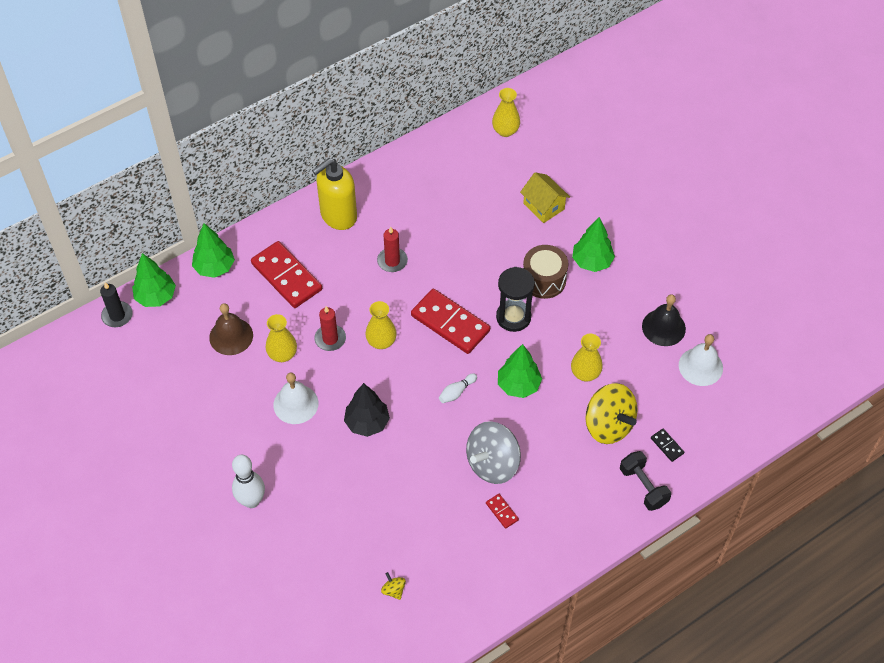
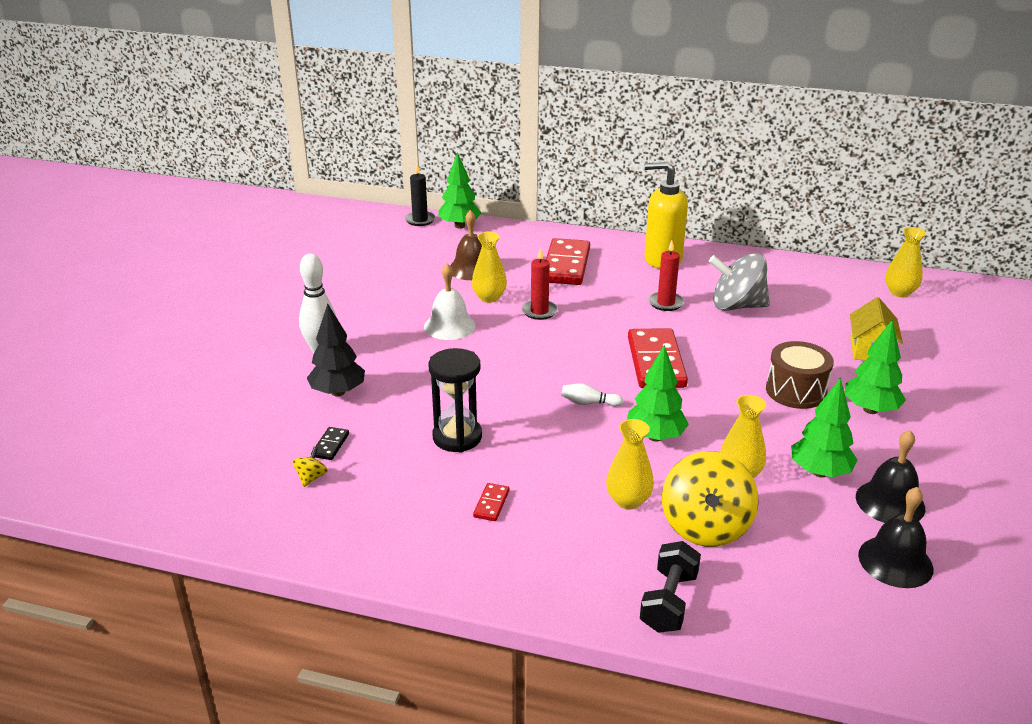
camera: 50 degrees right, 25 degrees down
(214, 267) = (523, 235): green tree -> green tree (820, 472)
(367, 423) = (482, 370): black tree -> black tree (338, 392)
(381, 341) = (577, 336): yellow vase -> yellow vase (628, 500)
(492, 463) = (540, 467): grey spinning top -> grey spinning top (736, 306)
(513, 317) = (724, 394): black hourglass -> black hourglass (457, 437)
(667, 446) = (751, 592): black domino -> black domino (330, 445)
(700, 366) = (895, 561): white bell -> black bell

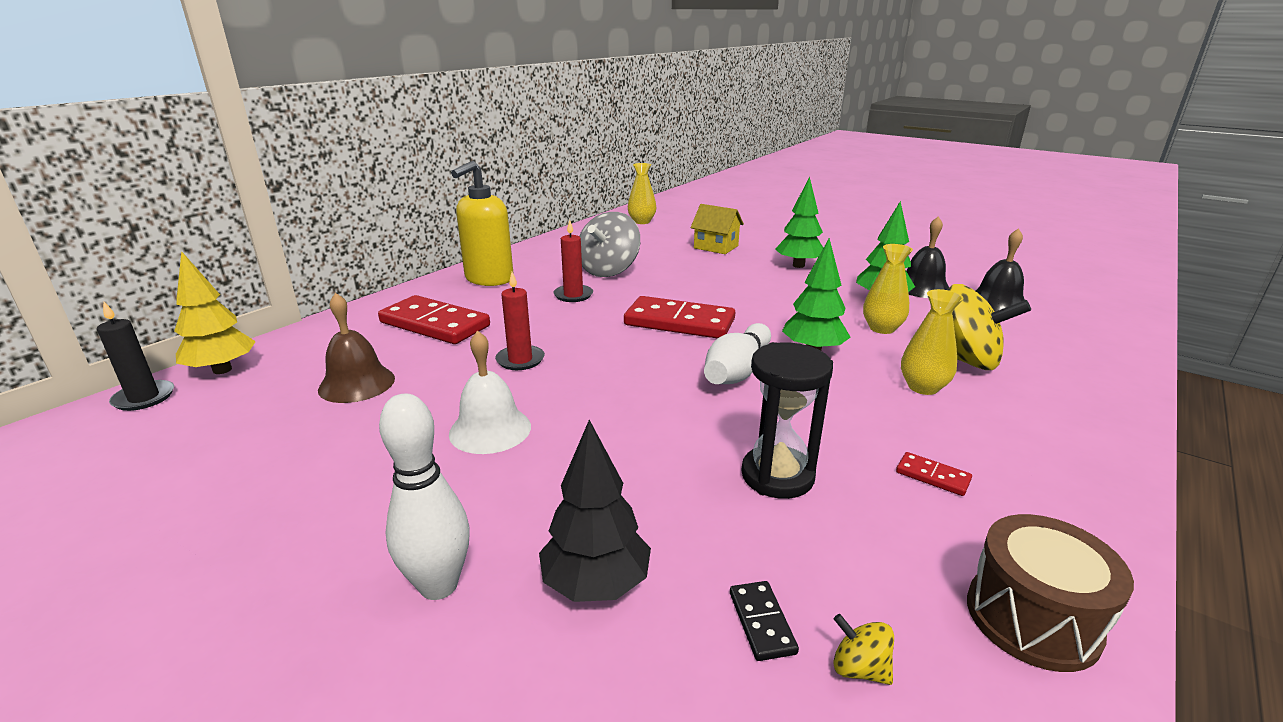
camera: 70 degrees left, 5 degrees down
(330, 445) = (762, 622): black domino -> black domino turned 45 degrees clockwise
(459, 226) = (222, 370): green tree -> yellow tree
(489, 297) = (449, 385): yellow vase -> none
(589, 403) = (737, 371): white bowling pin -> white bowling pin, size x1.89
(668, 602) = (1085, 402): black dumbbell -> none
(796, 391) = (761, 281): brown drum -> brown drum (1032, 618)

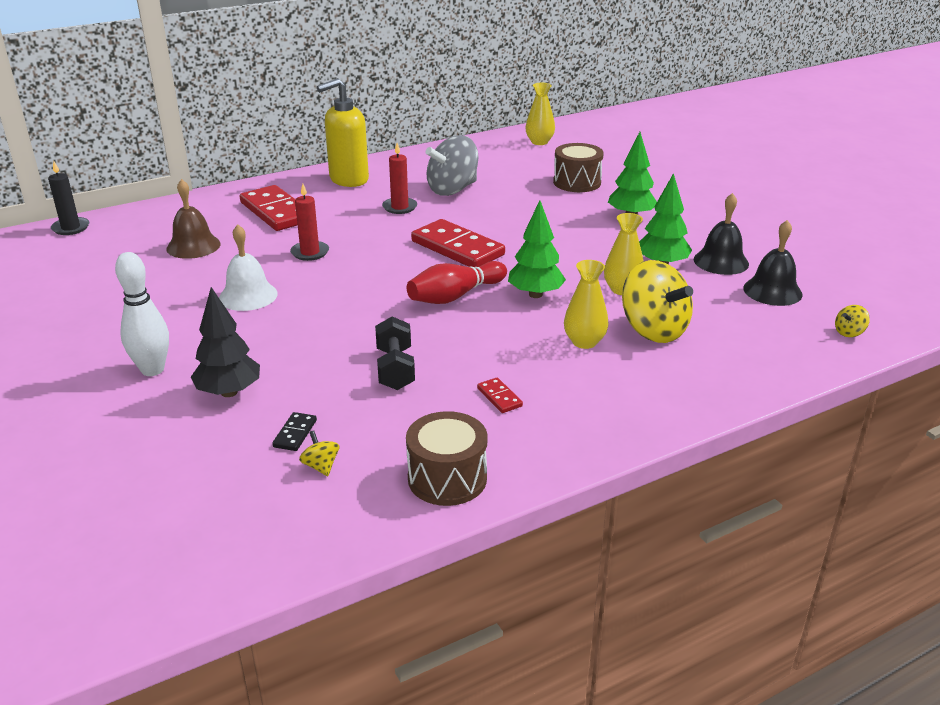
camera: 25 degrees right, 5 degrees up
(222, 370) = (122, 218): yellow tree -> none
(716, 247) = (577, 182): yellow house -> brown drum
(737, 371) = (455, 296): white bowling pin -> red bowling pin
(777, 476) = (395, 369): black hourglass -> black dumbbell
(1104, 324) = (849, 332): none -> yellow spinning top

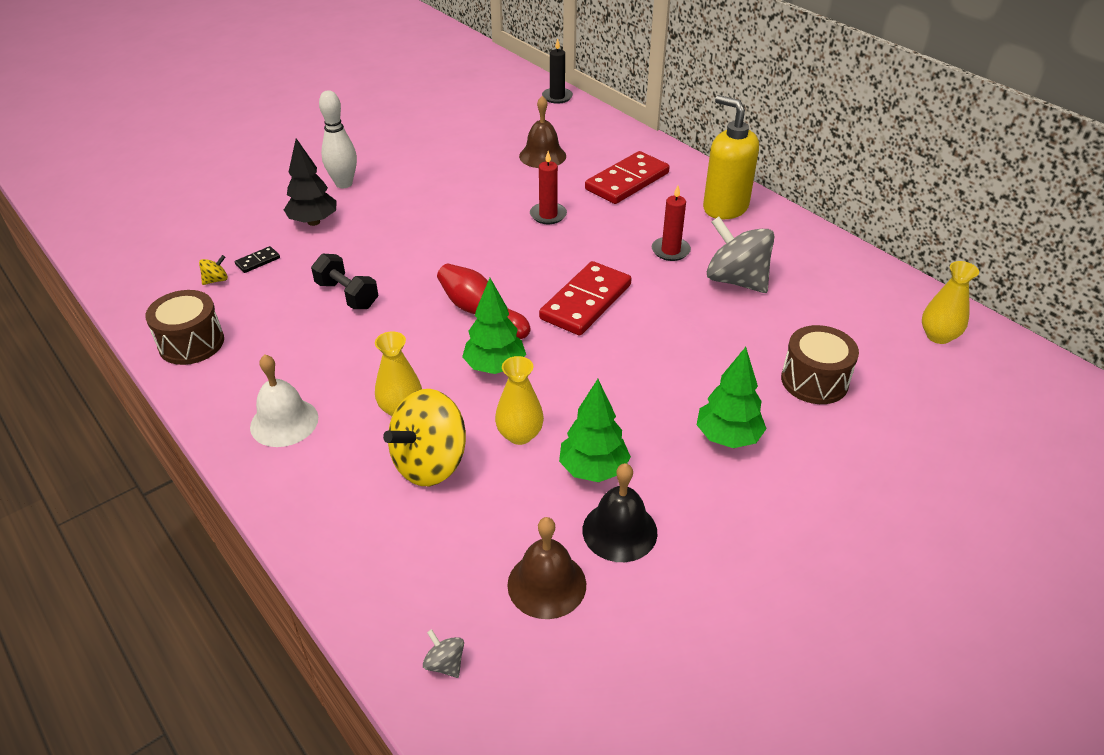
camera: 80 degrees right, 10 degrees up
(248, 296) = (460, 200): white bell -> white bell (284, 422)
(295, 433) = (258, 261): black domino -> black domino turned 45 degrees counterclockwise
(395, 369) = (347, 295): black dumbbell -> black dumbbell turned 60 degrees clockwise
(499, 397) = (302, 360): red domino -> none
(772, 291) = (546, 584): black bell -> brown bell
(849, 332) = (445, 663): yellow spinning top -> grey spinning top

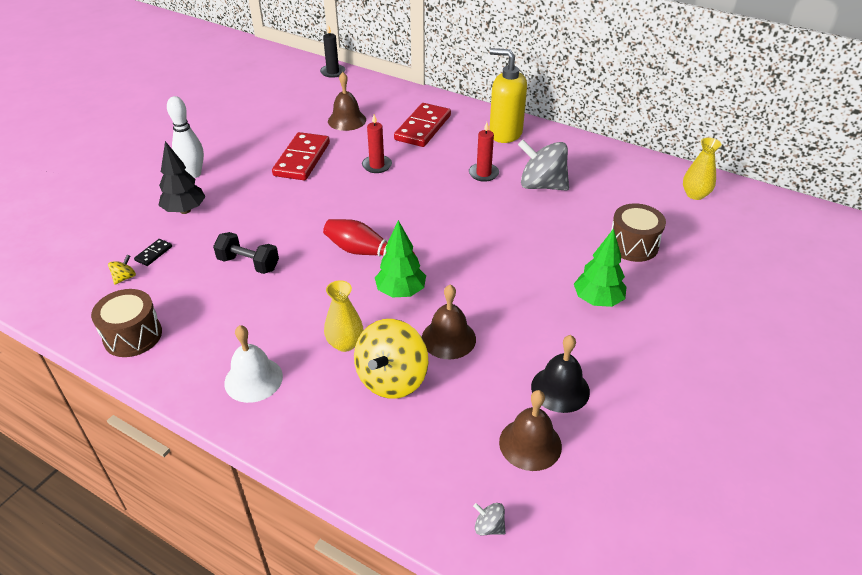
camera: 20 degrees left, 0 degrees up
(520, 435) = (448, 338): yellow vase -> brown bell
(585, 302) = (442, 226): red domino -> red domino (302, 159)
(593, 469) = (517, 349): green tree -> none

